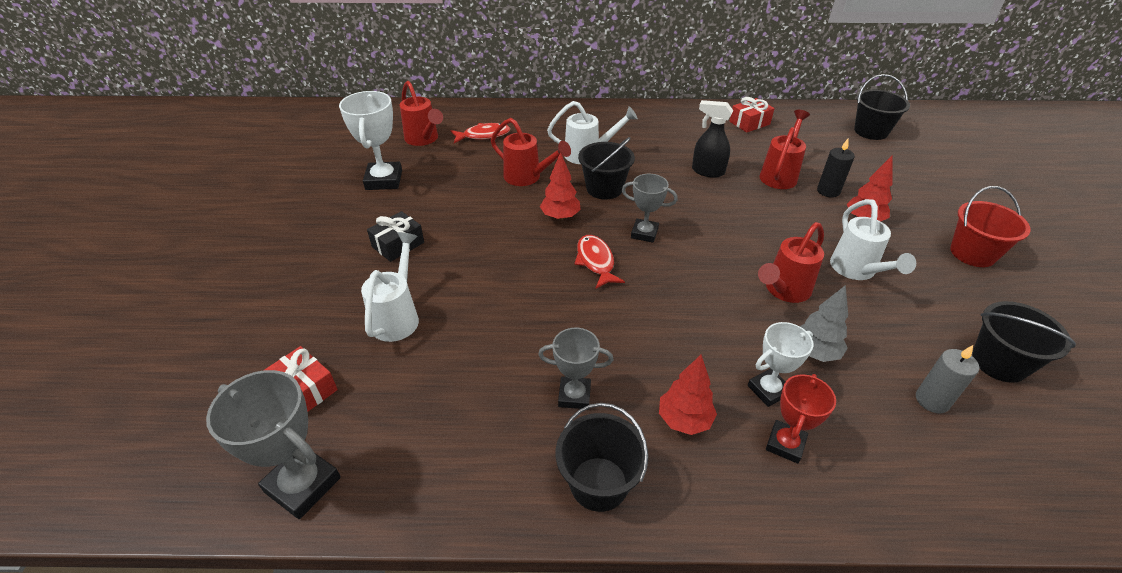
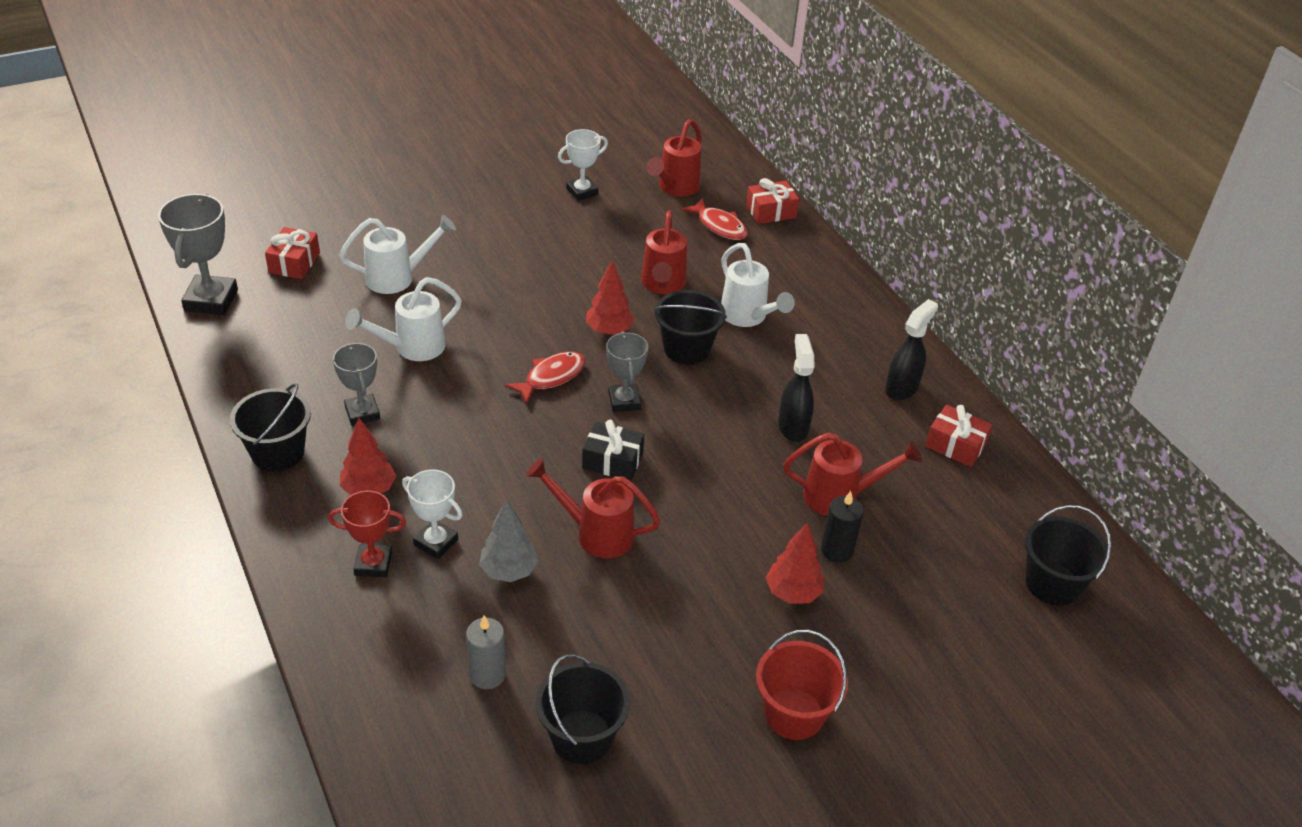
camera: 60 degrees right, 0 degrees up
(384, 180) = (582, 191): white trophy -> white trophy, size x0.64
(398, 245) = (490, 240): black gift -> black gift (612, 461)
(487, 112) = (771, 211): none -> red gift
(691, 123) = (902, 388): none -> black spray bottle
(856, 271) = (674, 595): white watering can -> white watering can (411, 348)

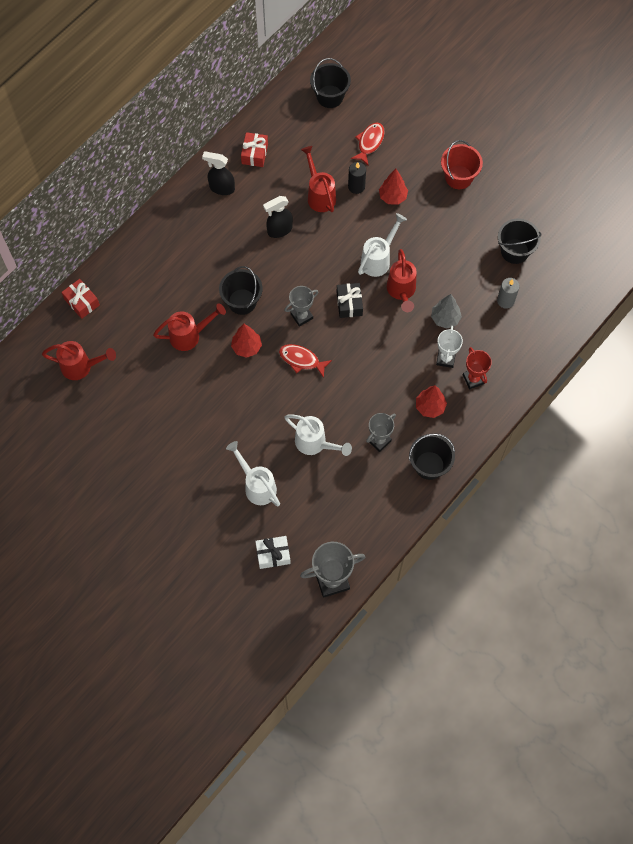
camera: 110 degrees left, 25 degrees up
(294, 263) = (273, 554): red gift -> white gift
(582, 191) = (112, 421): white trophy -> none
(719, 226) = (112, 326): red fish -> red fish (369, 143)
(748, 317) = (198, 280): white watering can -> white watering can (378, 259)

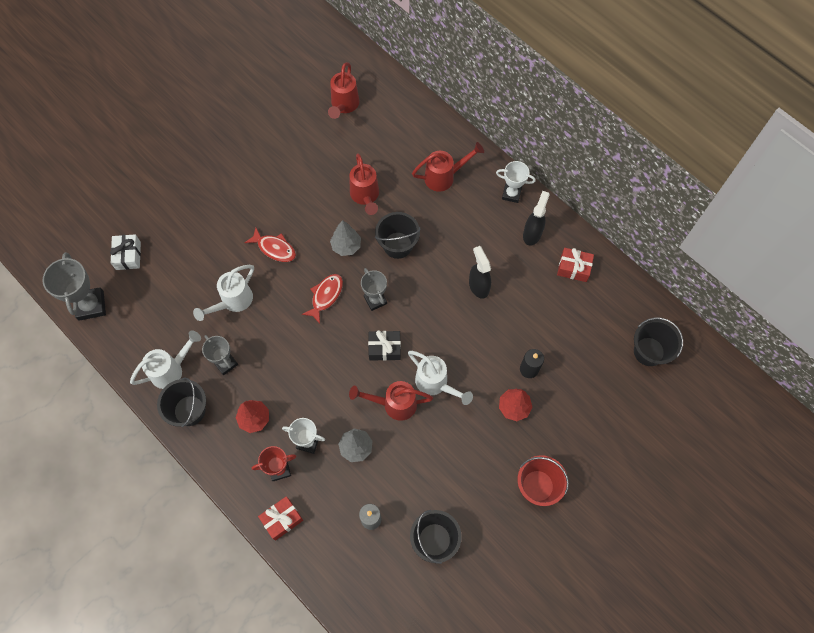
camera: 95 degrees right, 0 degrees up
(82, 302) = (411, 107): red gift -> red gift (282, 519)
(180, 207) = (511, 194): none -> white trophy
(246, 347) = (346, 246): red tree -> grey tree
(257, 485) = (199, 246): white watering can -> white watering can (172, 369)
(319, 194) = (520, 329): red watering can -> red watering can (444, 177)
(369, 143) = (586, 389): red fish -> red fish (274, 248)

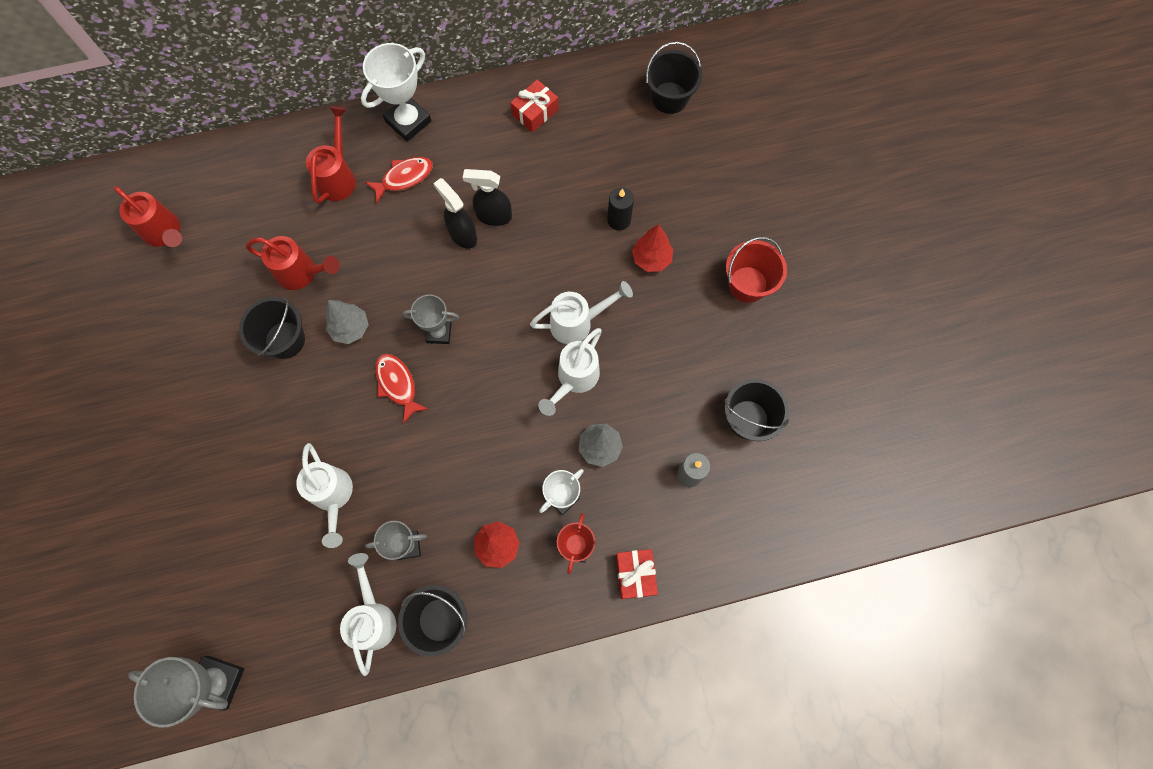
camera: 60 degrees left, 5 degrees up
(128, 255) = (181, 599): white gift -> none
(274, 248) = (297, 411): red fish -> red fish (404, 178)
(384, 348) = (503, 354): black gift -> none
(393, 404) = (574, 379): red watering can -> white watering can
(397, 245) = (388, 272): black bucket -> black bucket (285, 340)
(511, 194) = (408, 121): white trophy -> white trophy, size x1.55
(532, 233) = (469, 128): black spray bottle -> black spray bottle (462, 234)

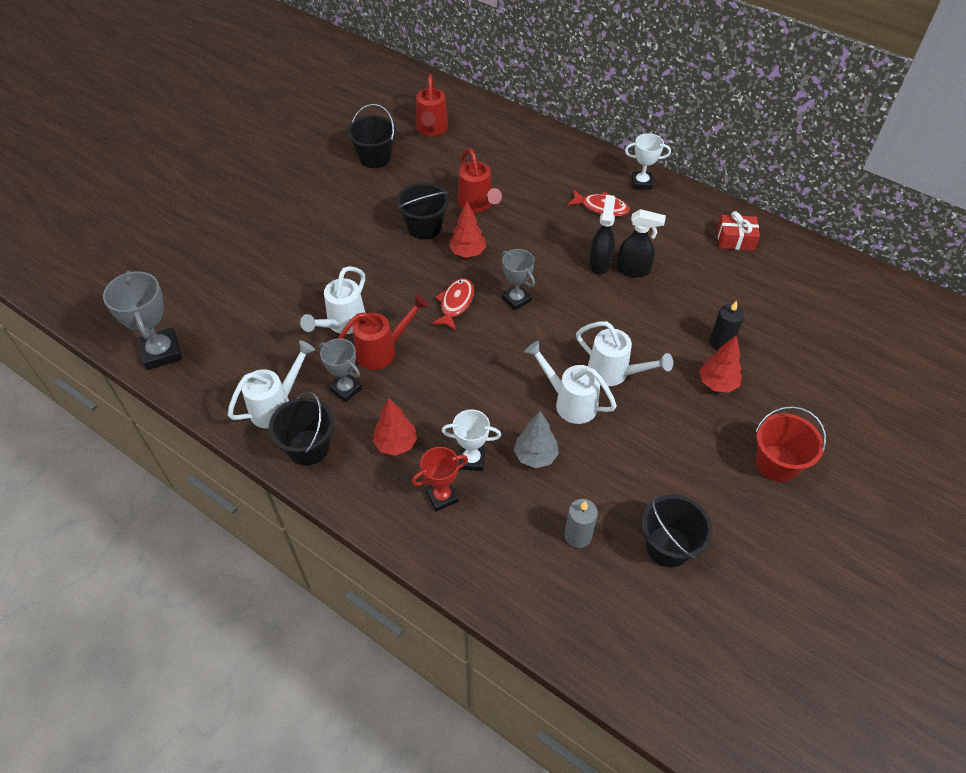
camera: 50 degrees right, 20 degrees down
(338, 176) = (562, 177): red watering can -> red watering can (383, 350)
(350, 328) = (467, 253): grey tree -> red tree
(408, 121) = (641, 183): white trophy -> white trophy, size x0.64
(493, 216) = (633, 270): black spray bottle -> black spray bottle turned 135 degrees clockwise
(574, 379) = (569, 402): white watering can -> white watering can turned 45 degrees clockwise
(635, 574) = (459, 555): red gift -> none
(669, 98) = (852, 306): black bucket -> black bucket (375, 157)

